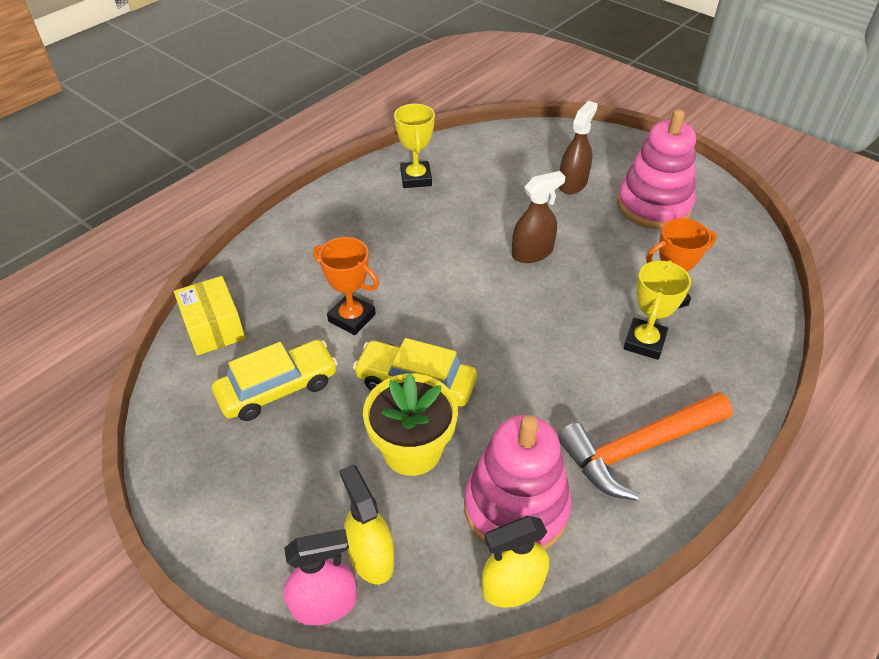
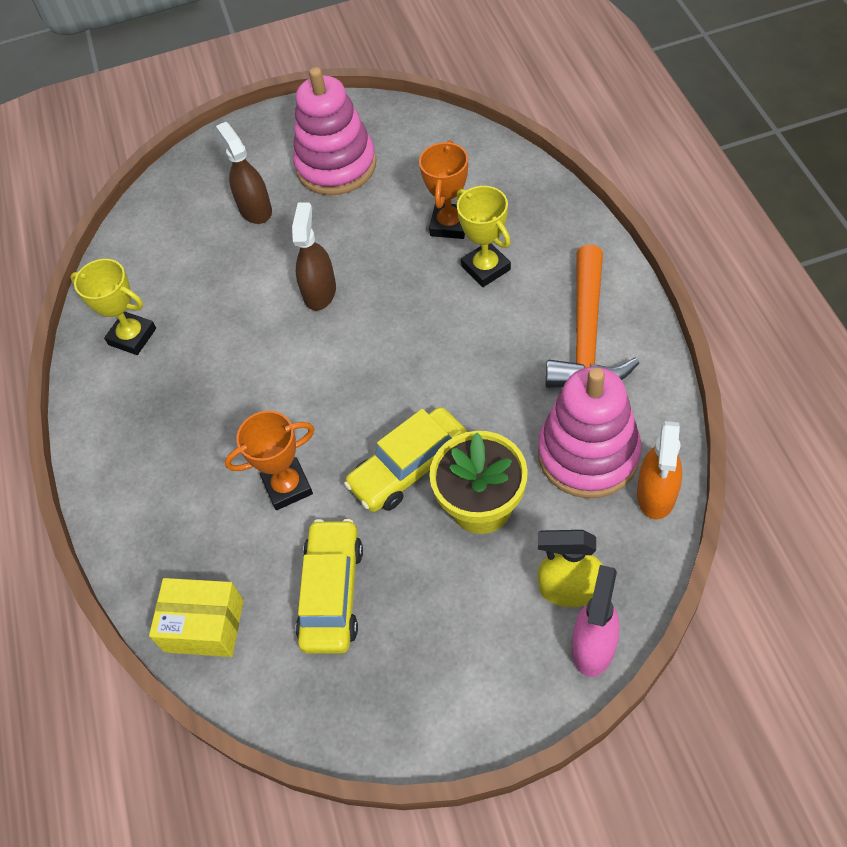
camera: 50 degrees left, 10 degrees up
(512, 586) = (656, 494): yellow spray bottle -> orange spray bottle

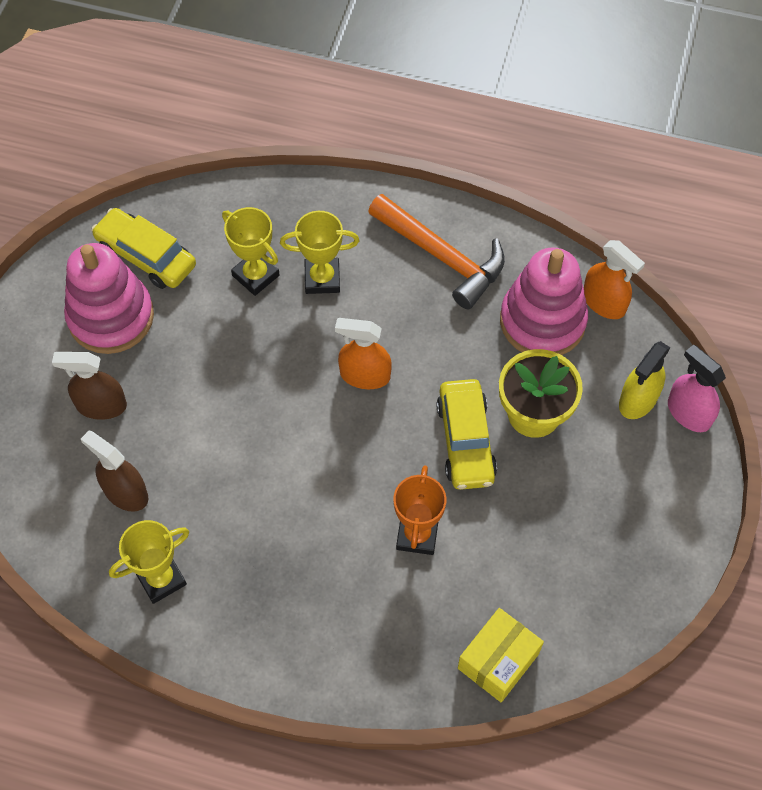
camera: 65 degrees left, 5 degrees up
(319, 291) = (241, 407): brown spray bottle -> brown spray bottle (125, 492)
(332, 593) = (534, 554): yellow car -> yellow car (146, 256)
(415, 354) = (365, 375): none -> orange spray bottle
(449, 224) = (255, 275): orange trophy -> yellow trophy

